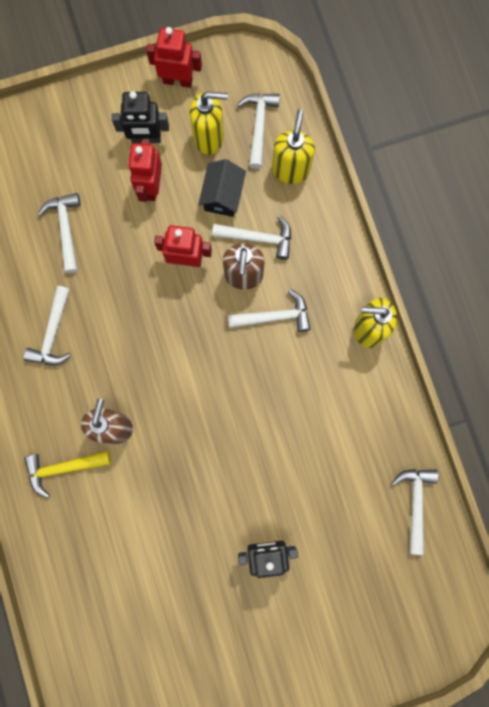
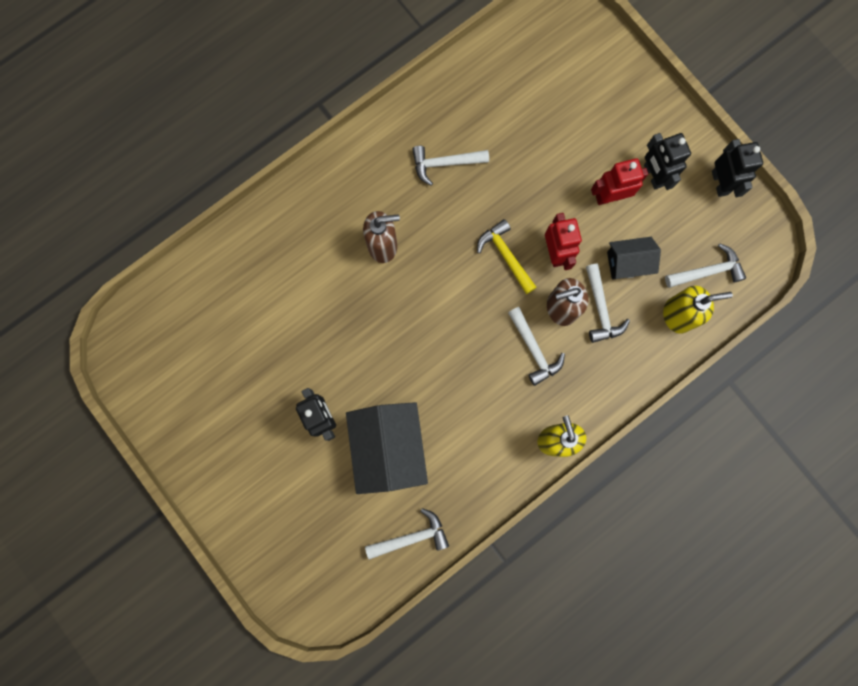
camera: 70 degrees right, 0 degrees up
(63, 468) = (333, 217): yellow hammer -> yellow hammer (506, 256)
(66, 229) = (541, 138): white hammer -> none
(178, 80) = (720, 183): red robot -> black robot
(209, 138) = (677, 231): yellow soap dispenser -> none
(320, 495) = (388, 447): none -> black house

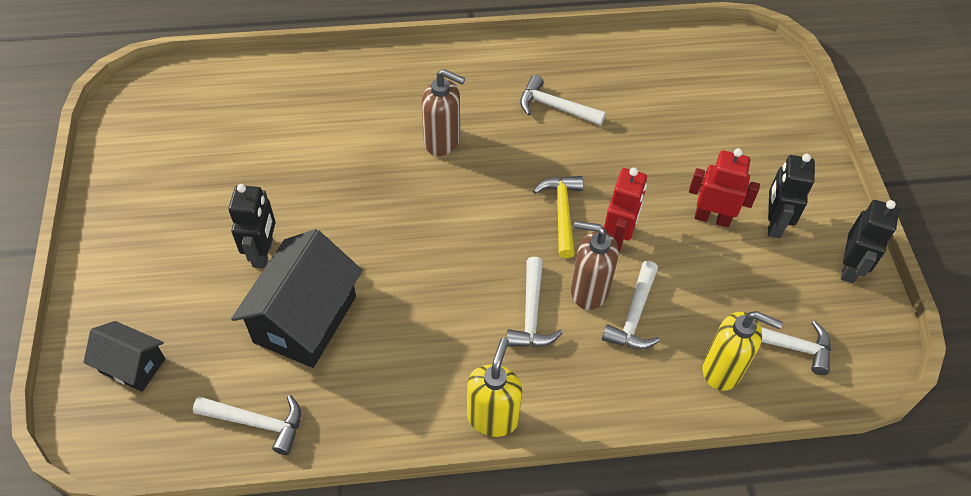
camera: 30 degrees right, 25 degrees down
(627, 263) = (694, 288): black house -> black house (132, 365)

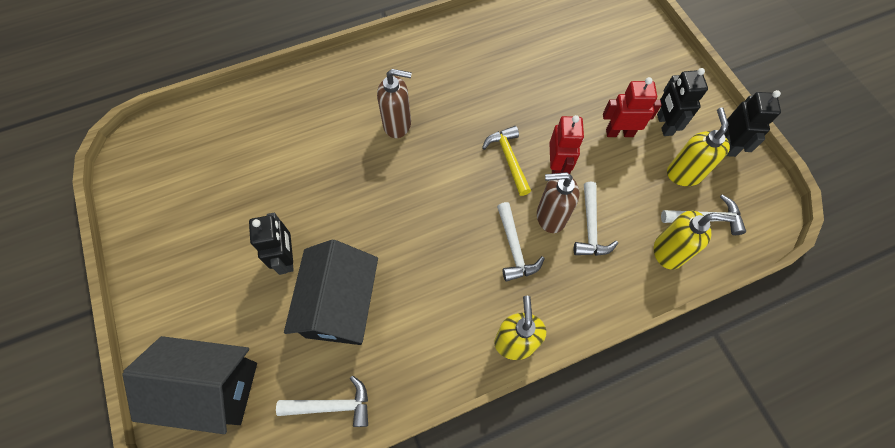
camera: 15 degrees left, 10 degrees up
(132, 365) = (211, 388): black house -> black house, size x1.78
(555, 107) = (474, 74): white hammer -> none
(777, 286) = (683, 174): none -> yellow soap dispenser

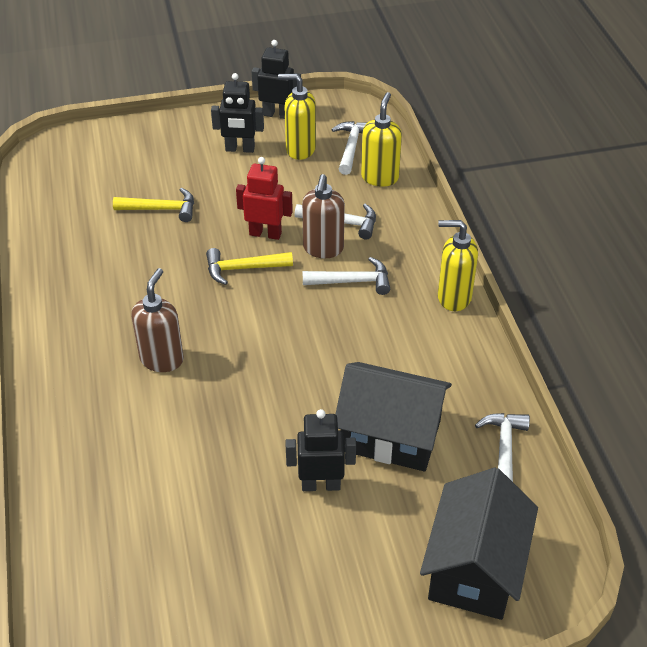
camera: 80 degrees left, 20 degrees down
(563, 84) = (161, 209): none -> yellow hammer
(619, 132) = (238, 181): red robot -> none

